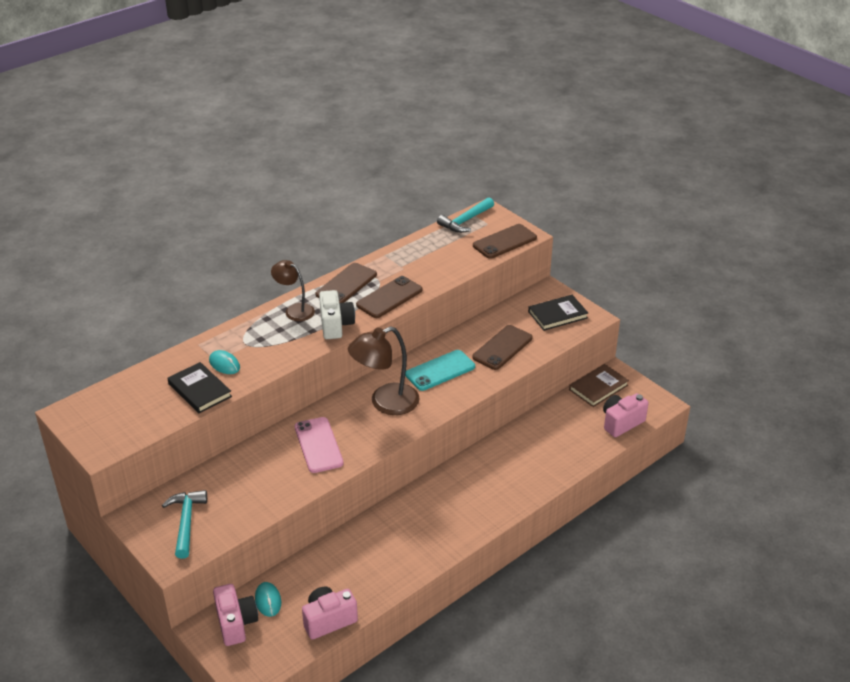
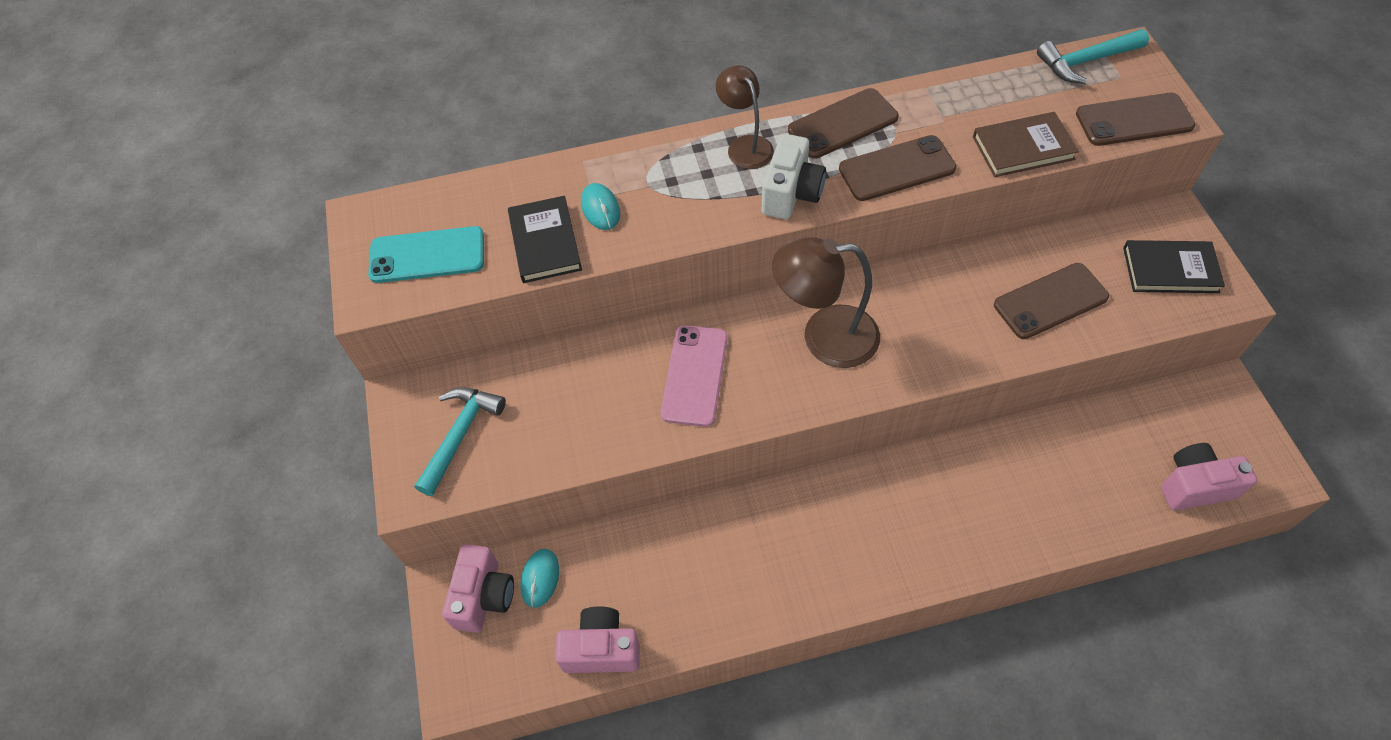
camera: 30 degrees right, 20 degrees up
(440, 370) = (933, 309): turquoise phone -> turquoise phone (427, 255)
(598, 387) = (1185, 406): brown book -> brown book (1023, 148)

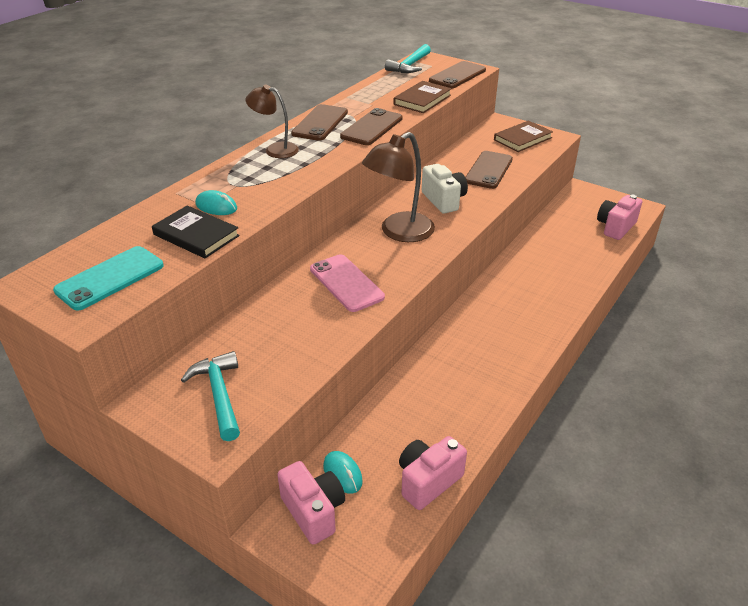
camera: 45 degrees left, 20 degrees down
(791, 193) = (328, 156): white camera -> white camera (444, 200)
(1170, 270) = (522, 139): black book -> brown book

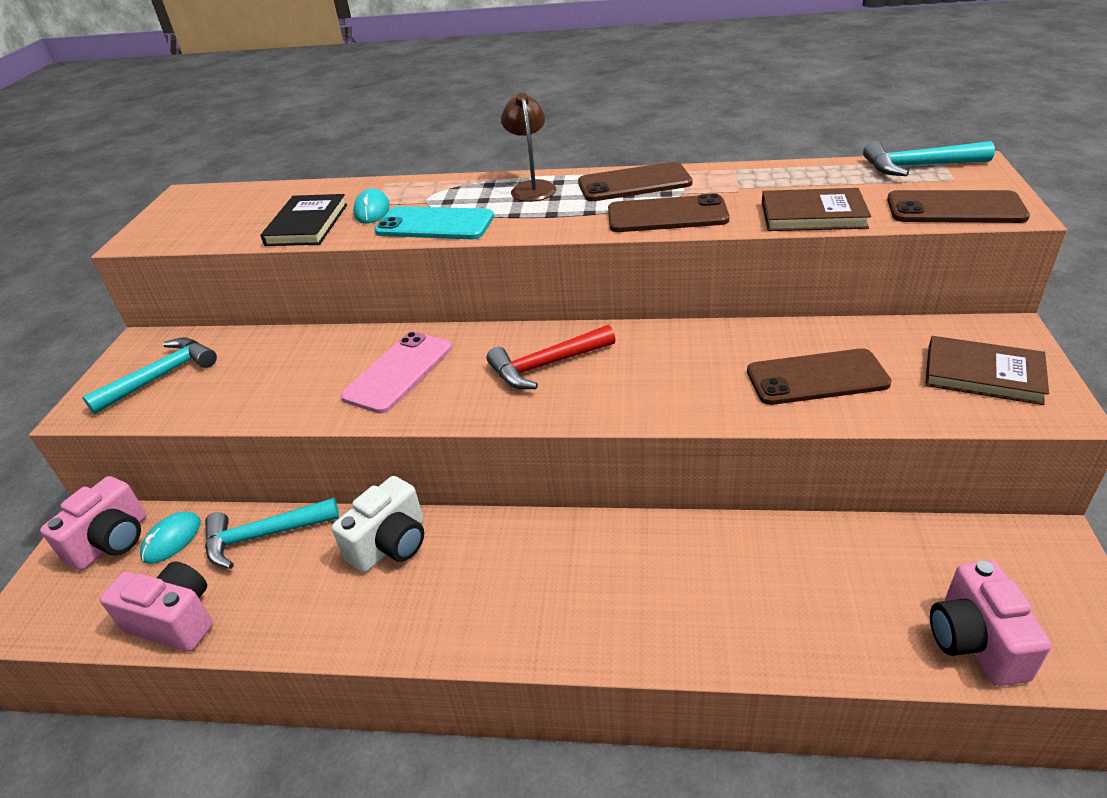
camera: 65 degrees right, 0 degrees up
(110, 278) = (208, 221): turquoise phone -> turquoise phone (435, 224)
(380, 423) = (263, 536): none -> turquoise hammer
(399, 232) = (546, 365): brown lamp -> red hammer
(444, 200) = (670, 370): white camera -> white camera (390, 544)
(615, 227) = (975, 641): pink camera -> pink camera turned 105 degrees counterclockwise

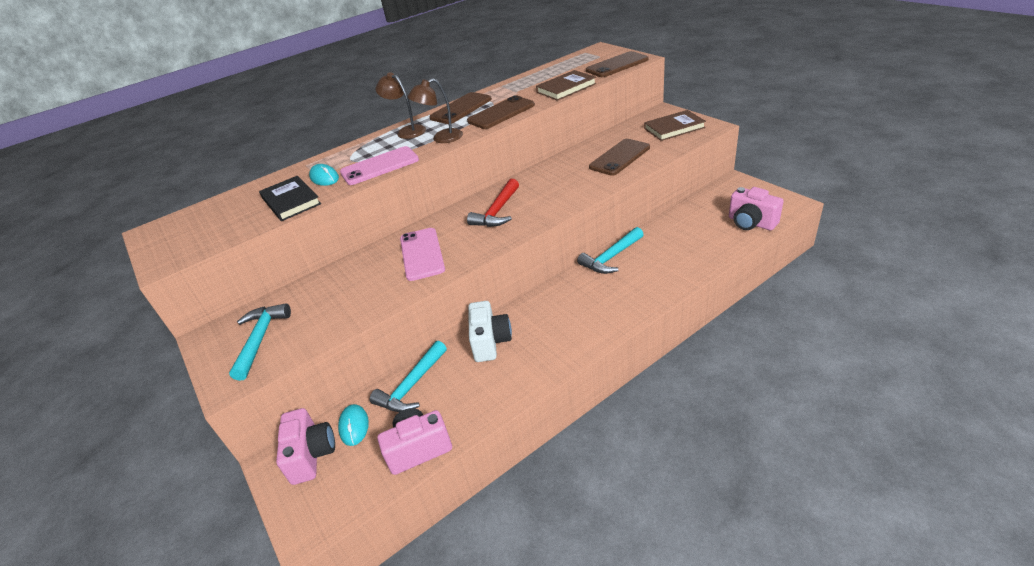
camera: 40 degrees left, 0 degrees up
(435, 224) = (379, 166): turquoise phone -> pink phone
(546, 219) = (441, 138): none -> brown lamp
(918, 166) = (579, 57): turquoise hammer -> turquoise hammer (611, 257)

